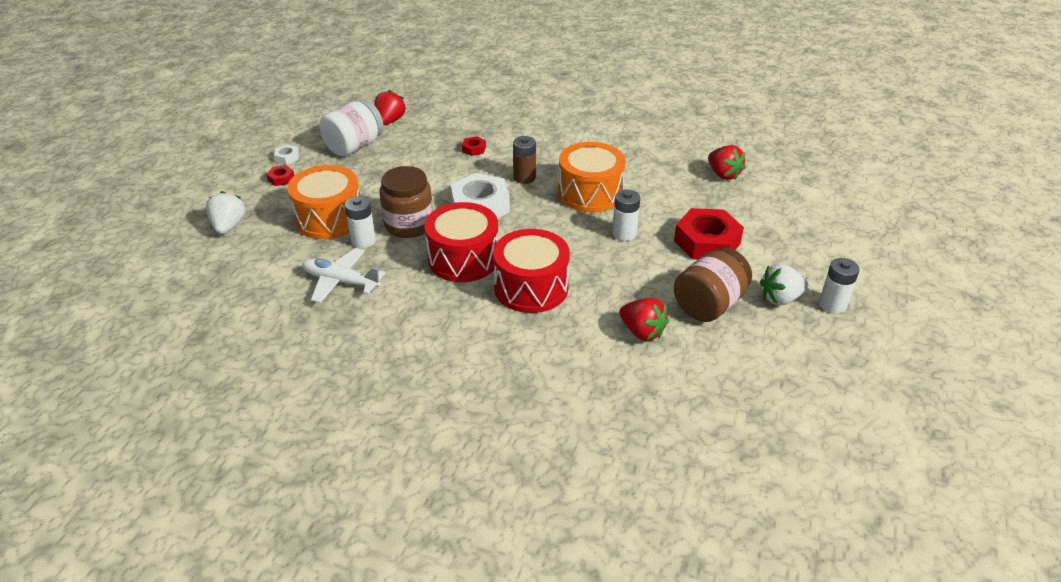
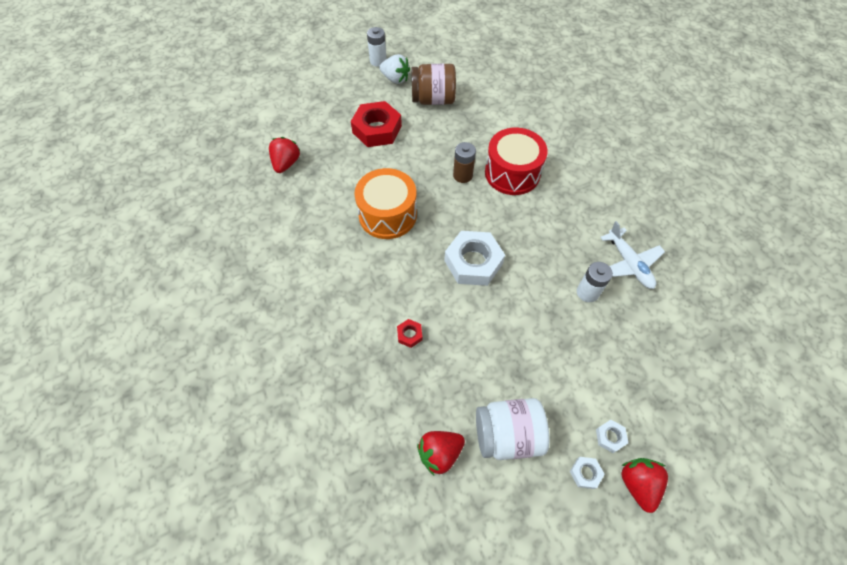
camera: 135 degrees left, 20 degrees up
(229, 226) = (690, 397): white strawberry -> none
(281, 178) = (610, 437): red nut -> white nut
(329, 218) = (598, 339): orange drum -> none
(409, 225) = (541, 283): brown jar -> none
(463, 259) = (531, 223): red drum -> none
(524, 178) = (411, 266): brown battery -> brown battery (462, 175)
(624, 234) = (412, 168): white battery -> none
(642, 332) = (485, 110): red strawberry -> red strawberry (638, 484)

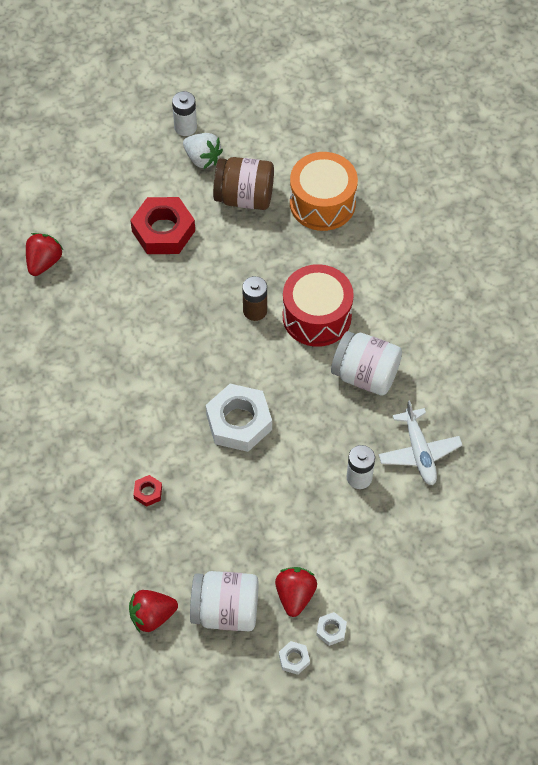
camera: 10 degrees right, 0 degrees up
(387, 215) = (153, 348): orange drum -> orange drum (322, 203)
(564, 210) = (365, 375): none -> white jar
(638, 484) = (344, 678): red strawberry -> red strawberry (295, 595)

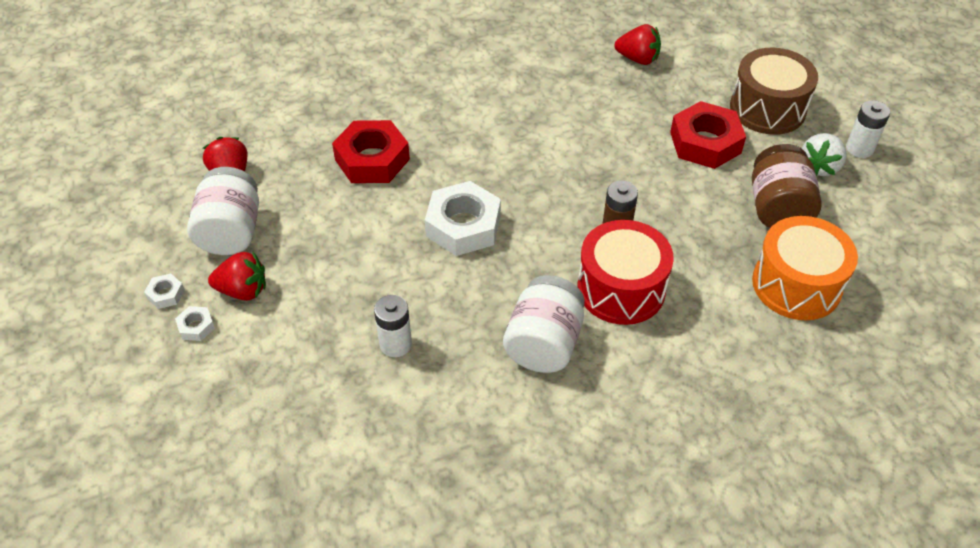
camera: 85 degrees right, 10 degrees down
(128, 178) = (767, 108): none -> brown drum
(148, 492) = (372, 159): red nut -> red nut, size x2.28
(419, 452) = (435, 408): white plane -> none

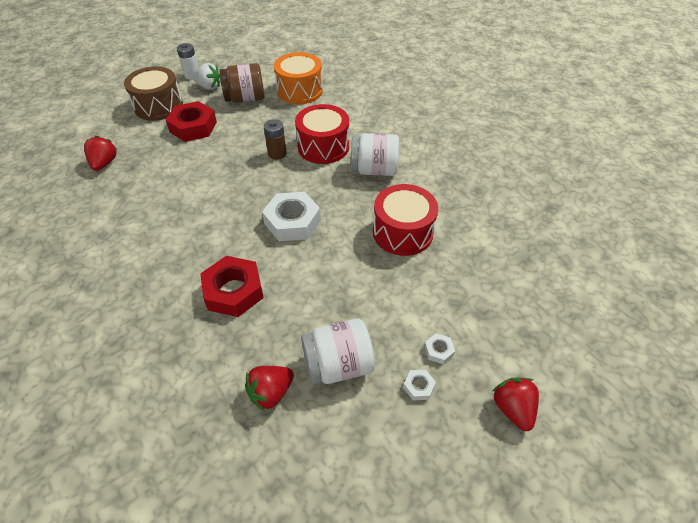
camera: 105 degrees left, 0 degrees up
(243, 290) = (394, 332): red strawberry -> red strawberry (512, 408)
(395, 344) = (402, 232): white battery -> red drum

